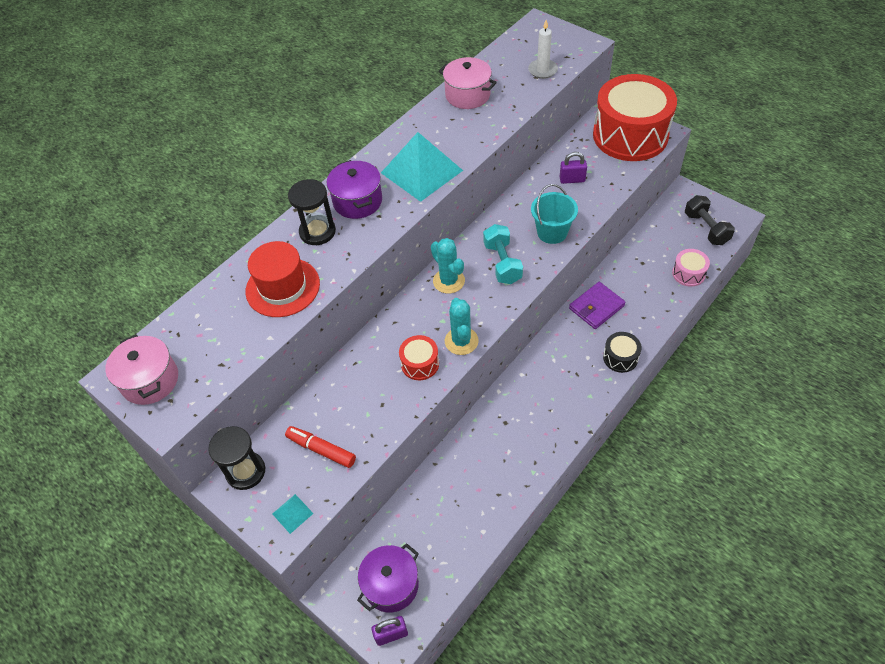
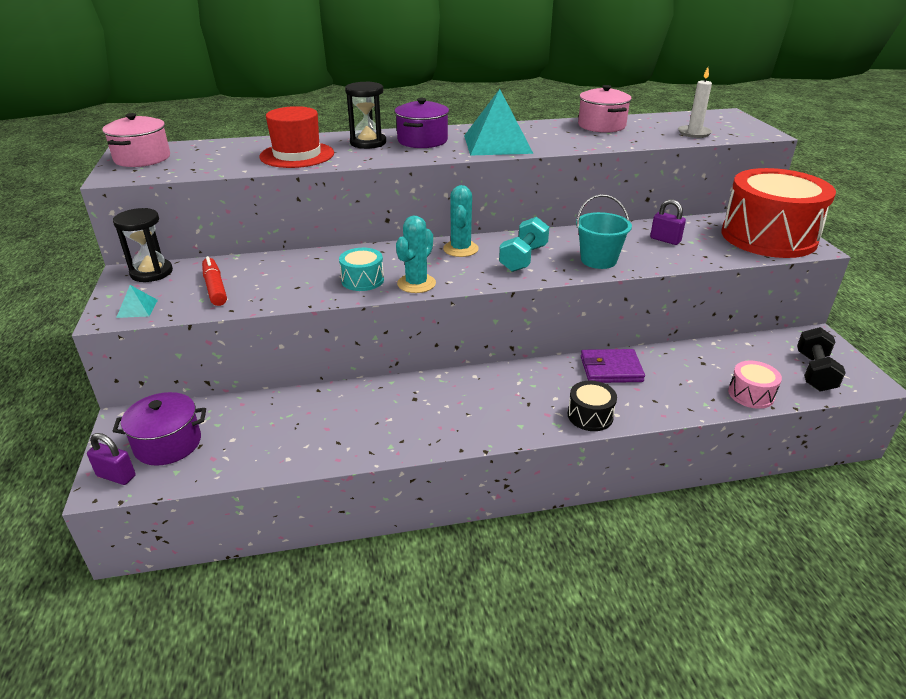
camera: 35 degrees right, 20 degrees down
(420, 364) = (362, 280): red drum -> turquoise drum

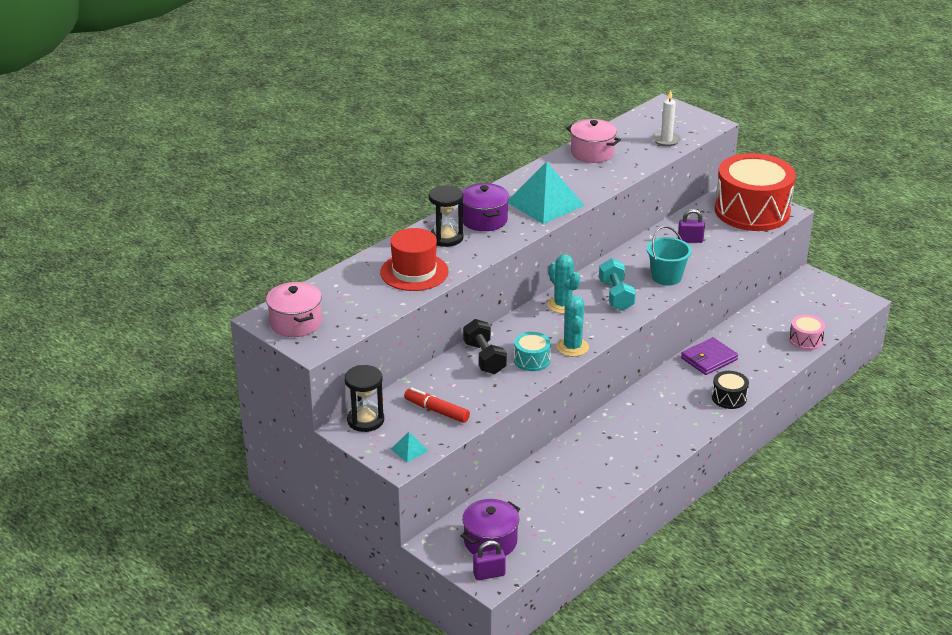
camera: 35 degrees left, 0 degrees up
(814, 372) = (828, 307): black dumbbell -> black dumbbell (484, 358)

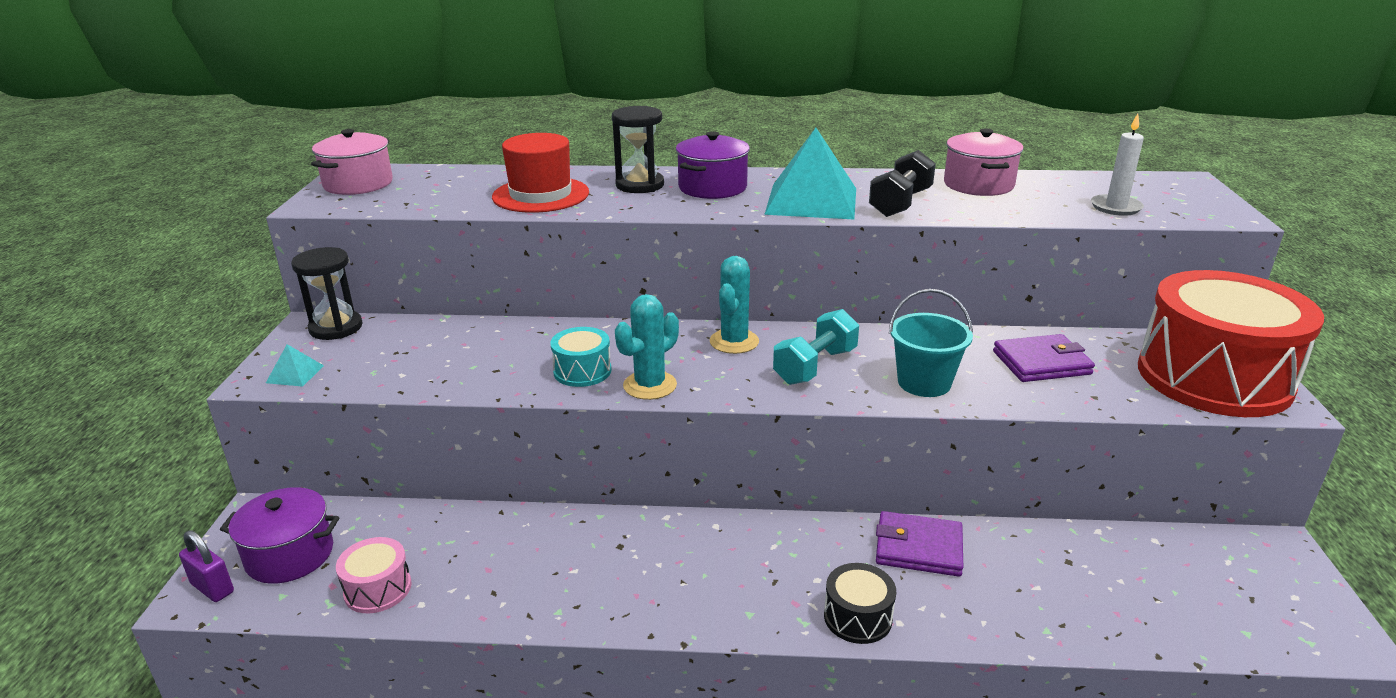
camera: 50 degrees right, 5 degrees down
(436, 411) = (397, 358): red marker -> none
(484, 358) = (546, 341): black dumbbell -> black dumbbell (900, 203)
(690, 240) = (1041, 363): purple padlock -> purple wallet
(805, 340) = (1129, 627): pink drum -> pink drum (378, 589)

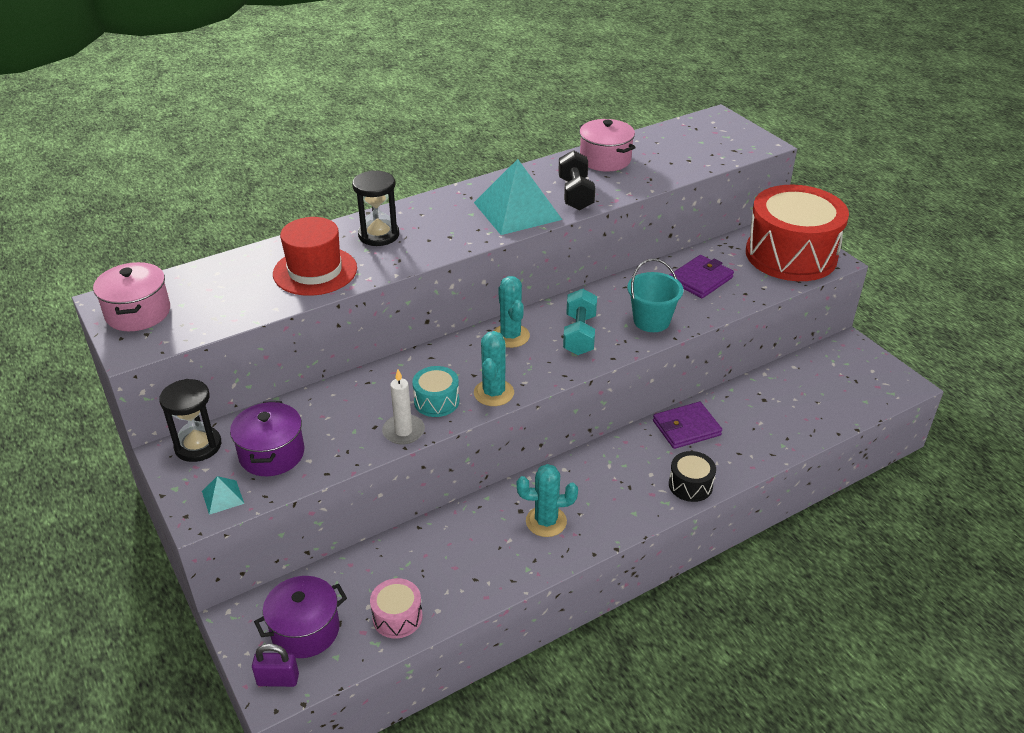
camera: 35 degrees left, 10 degrees up
(634, 571) = (546, 521): none -> turquoise cactus
(712, 187) = (435, 220): purple pot -> purple pot (272, 454)
(1115, 207) = (700, 156): white candle -> white candle (403, 431)

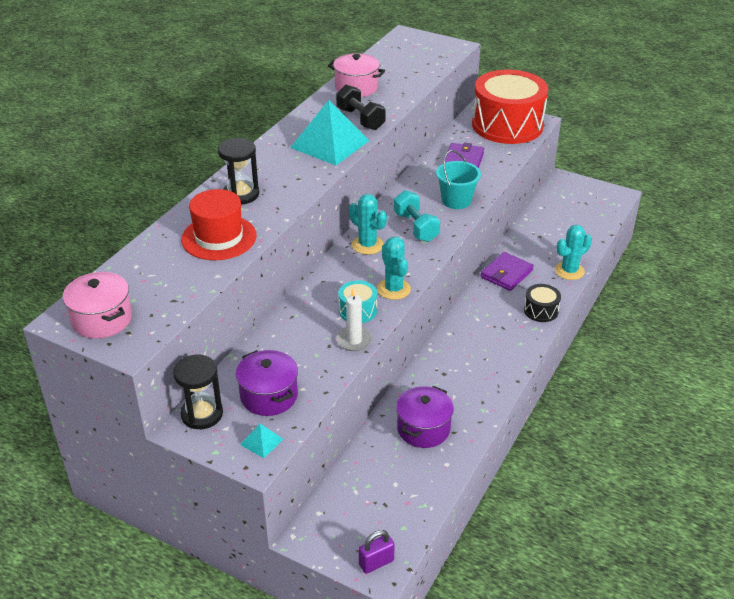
camera: 30 degrees left, 0 degrees up
(305, 630) = (364, 521): purple pot -> purple pot (423, 429)
(397, 617) = (423, 481): pink drum -> none
(546, 521) = (468, 373): turquoise cactus -> turquoise cactus (569, 271)

